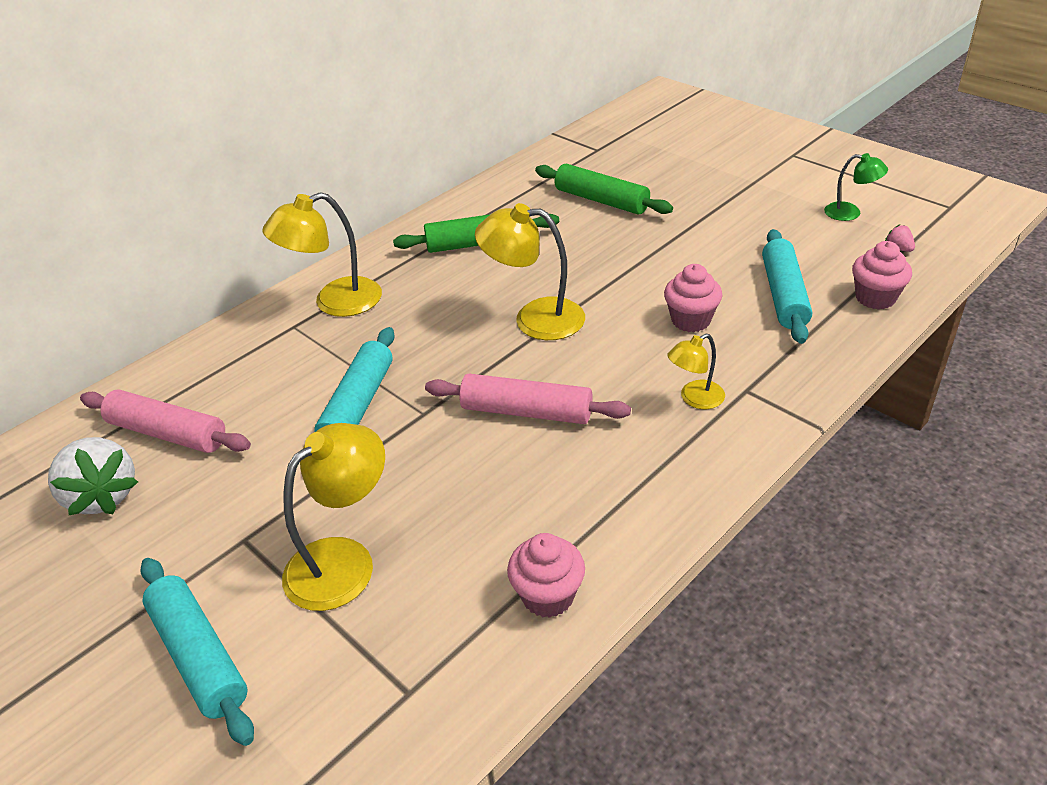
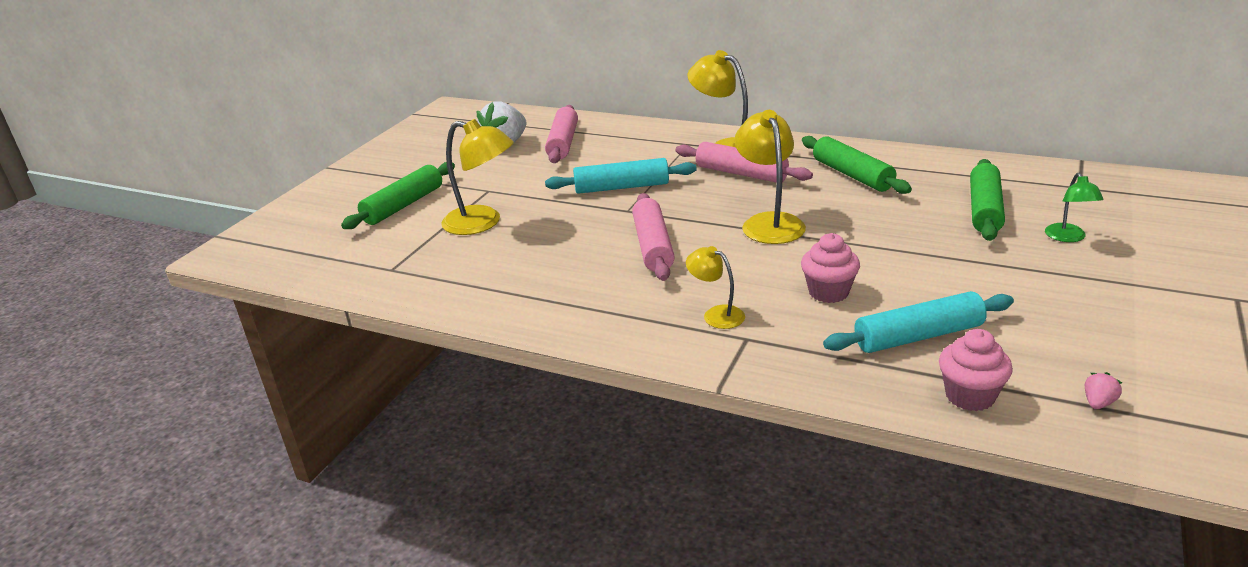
camera: 70 degrees right, 10 degrees down
(199, 656) = (403, 205): turquoise rolling pin -> green rolling pin
(409, 308) = (741, 173): none -> pink rolling pin
(548, 596) = (476, 296): pink cupcake -> none
(850, 213) = (1143, 358): green lamp -> green lamp (1068, 237)

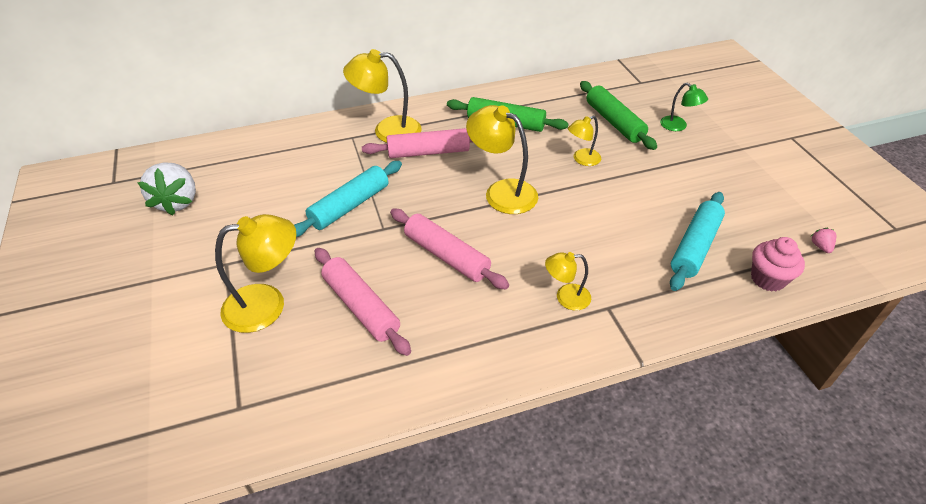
camera: 45 degrees left, 15 degrees up
(403, 205) = (152, 324): green rolling pin -> none
(563, 143) = (236, 178): pink rolling pin -> pink rolling pin (361, 307)
(828, 292) = (608, 237): pink cupcake -> none
(894, 227) = (582, 159): none -> yellow lamp

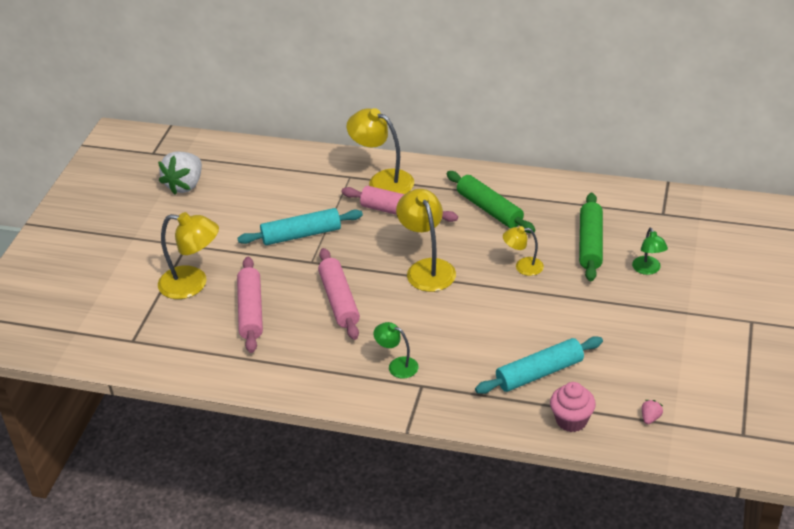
camera: 35 degrees right, 5 degrees down
(565, 297) = (397, 365): yellow lamp -> green lamp

